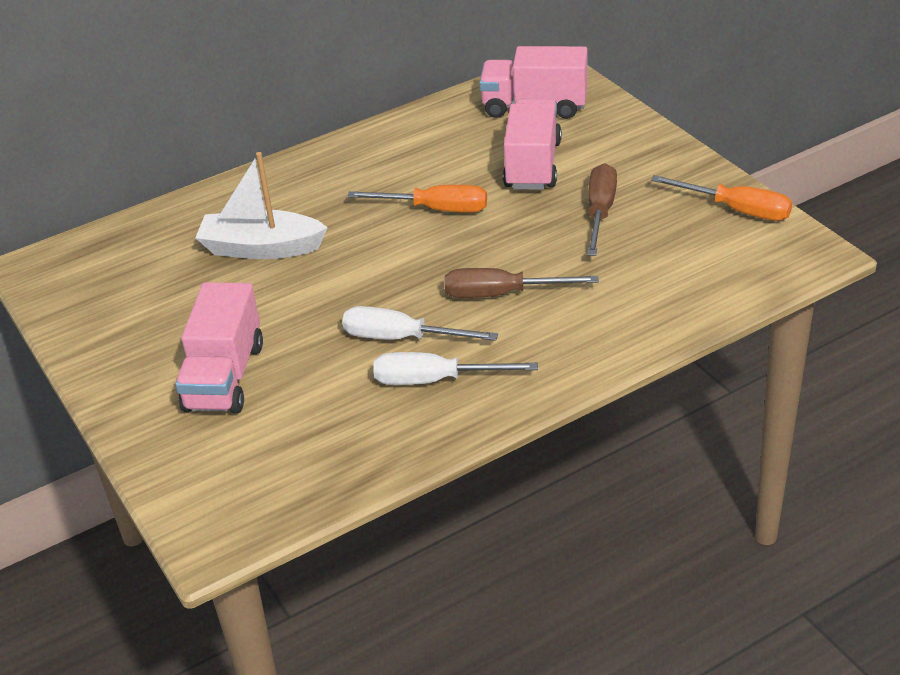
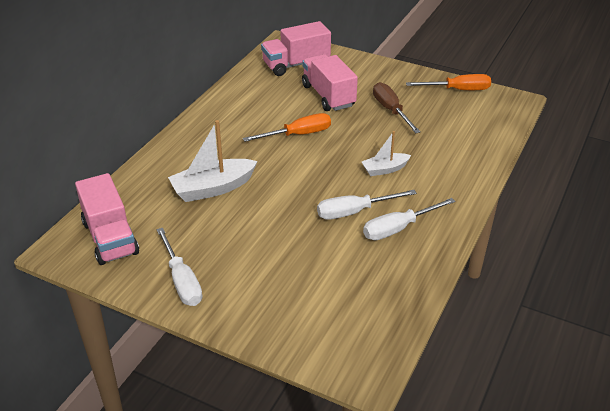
camera: 35 degrees left, 0 degrees up
(121, 349) = (182, 281): none -> white screwdriver
(224, 377) = (270, 272): pink truck -> pink truck (110, 238)
(502, 294) = (385, 169): brown screwdriver -> white boat

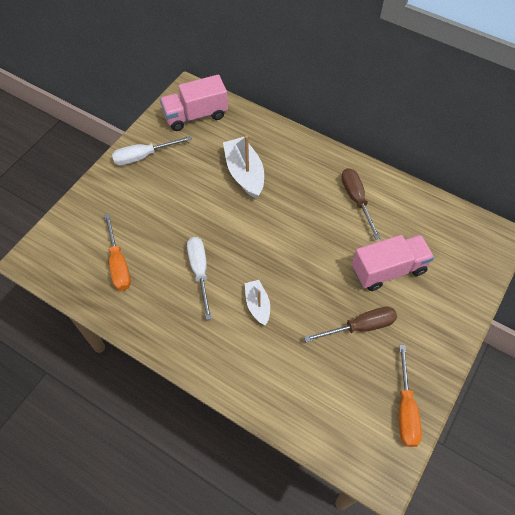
camera: 95 degrees right, 20 degrees up
(248, 113) = (356, 200): none -> brown screwdriver
(296, 64) = (451, 245): pink truck -> none
(298, 135) = (318, 238): orange screwdriver -> orange screwdriver (118, 264)
(398, 228) = (172, 303): white screwdriver -> none

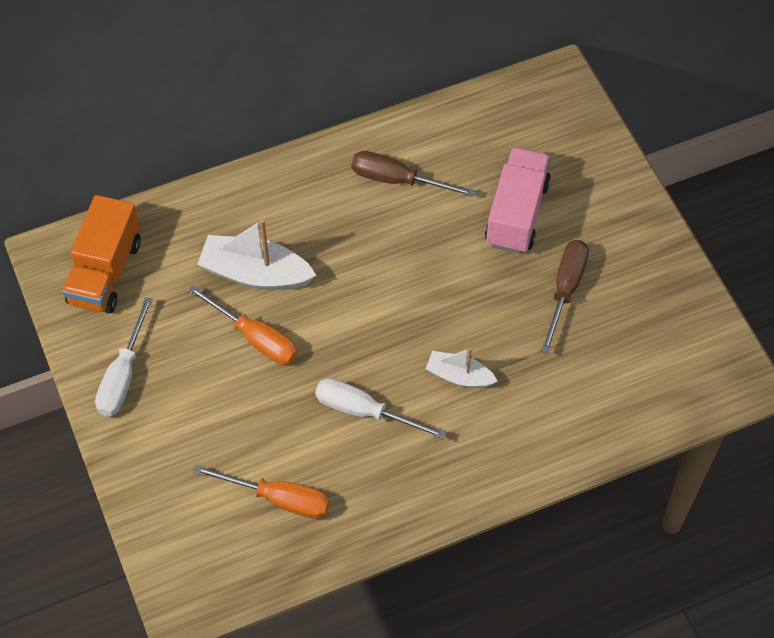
camera: 55 degrees left, 0 degrees up
(195, 115) = (105, 272): pink truck -> orange truck
(405, 409) = (688, 312): orange screwdriver -> orange screwdriver (255, 338)

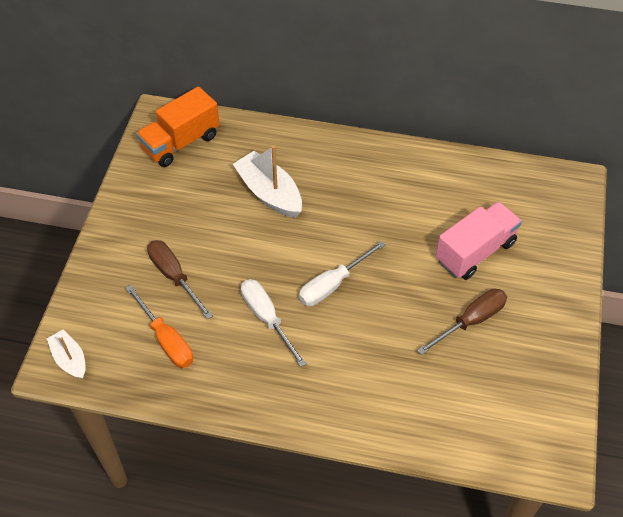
camera: 35 degrees right, 5 degrees down
(123, 376) = (139, 207): white screwdriver -> white screwdriver (332, 284)
(255, 338) = (236, 231): orange screwdriver -> none
(397, 180) = (408, 186): brown screwdriver -> brown screwdriver (174, 276)
(459, 376) = (349, 334): white boat -> white boat (70, 359)

